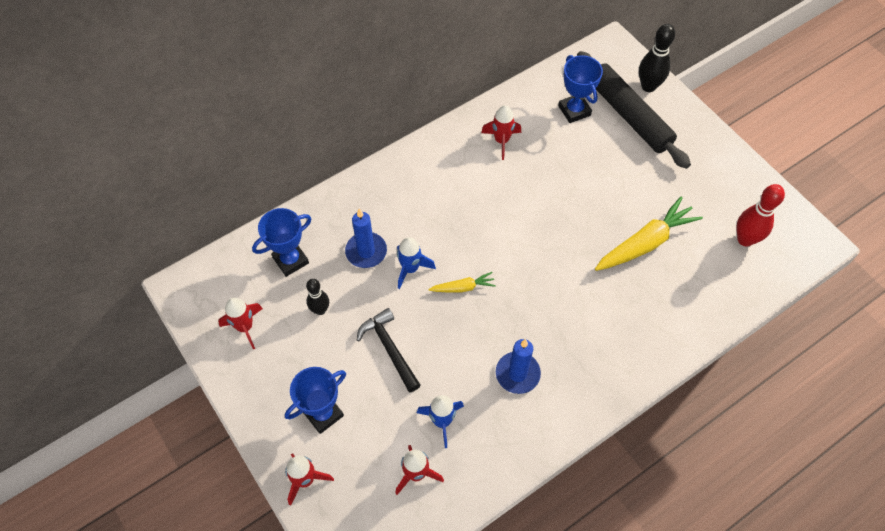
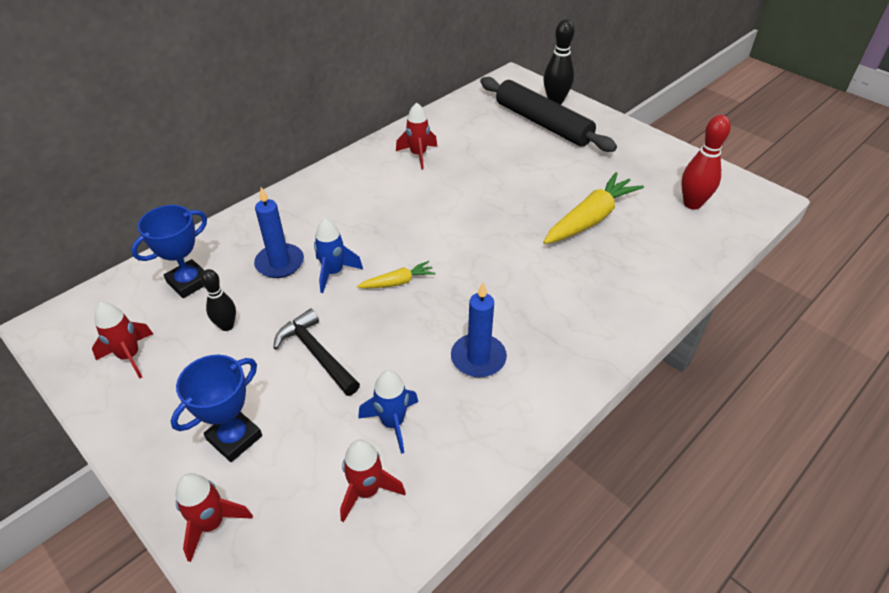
camera: 10 degrees left, 15 degrees down
(574, 110) = (487, 125): blue trophy -> none

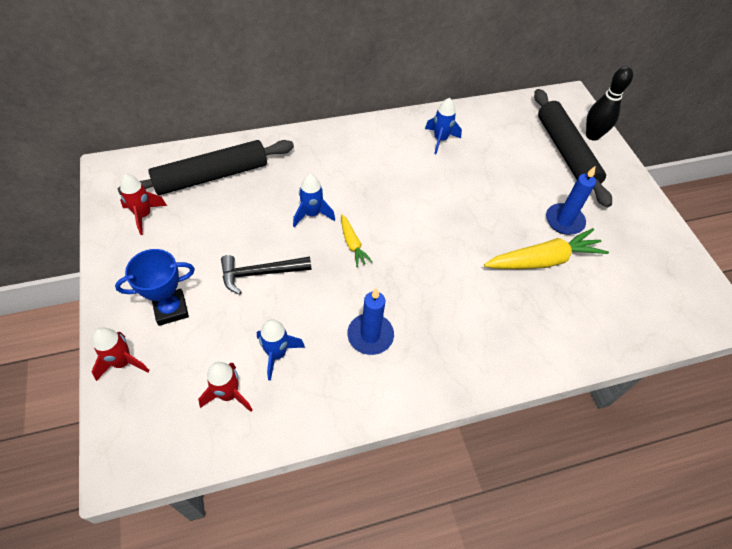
camera: 25 degrees right, 10 degrees up
(189, 282) = (211, 176): blue trophy -> black rolling pin
(227, 326) = (215, 222): black bowling pin -> none
(280, 263) = (280, 189): blue candle -> blue candle (564, 221)
(316, 353) = (260, 273): black hammer -> black hammer turned 90 degrees counterclockwise
(397, 282) = (352, 244): yellow carrot -> yellow carrot turned 60 degrees clockwise
(418, 155) = (440, 140): red rocket -> blue rocket
(692, 204) = (647, 287): red bowling pin -> none

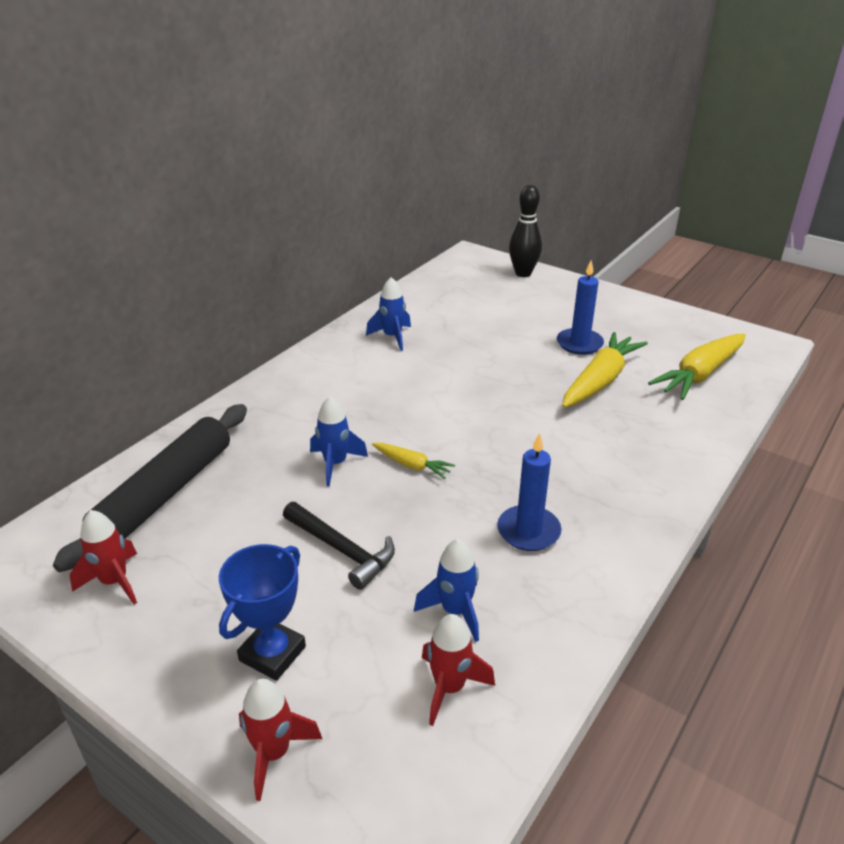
camera: 35 degrees left, 20 degrees down
(260, 273) = (342, 550): black hammer -> black hammer turned 90 degrees counterclockwise
(566, 152) = (517, 295): black rolling pin -> none
(627, 303) = (700, 374): none -> yellow carrot

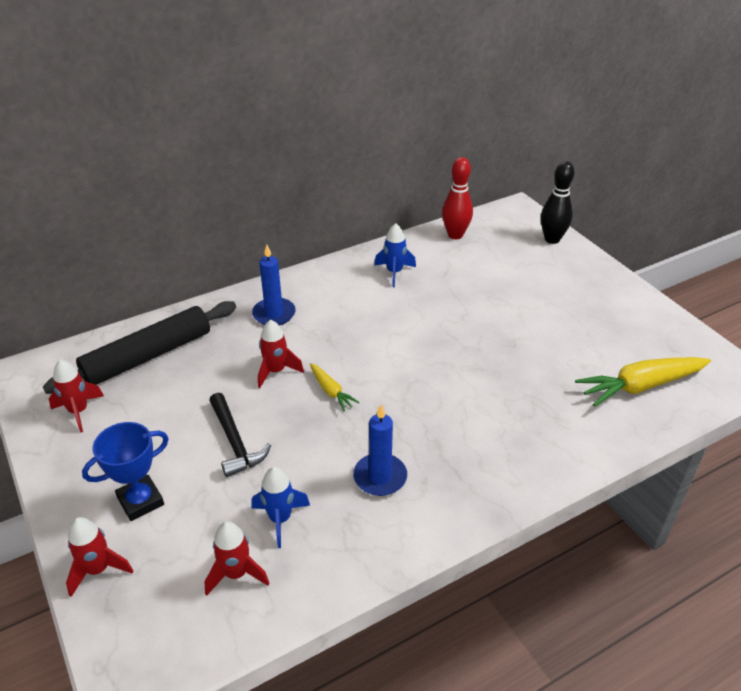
camera: 25 degrees right, 5 degrees up
(335, 464) = (276, 371): blue rocket -> red rocket
(428, 290) = (455, 235): none -> red bowling pin
(579, 344) = (550, 323): blue candle -> blue candle (274, 314)
(600, 381) = (541, 364): yellow carrot -> none

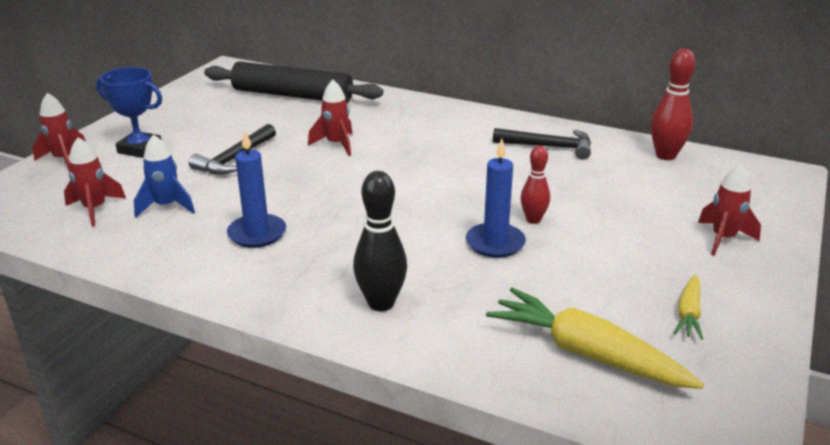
camera: 55 degrees right, 10 degrees down
(79, 411) = (208, 97): red rocket -> red rocket (723, 239)
(274, 314) = (406, 119): blue candle -> blue candle (495, 243)
(331, 391) = (340, 175): yellow carrot -> yellow carrot (688, 313)
(394, 272) = (549, 147): blue rocket -> black hammer
(483, 330) = (533, 220): none -> red bowling pin
(552, 239) = (768, 211): black bowling pin -> black bowling pin (381, 303)

